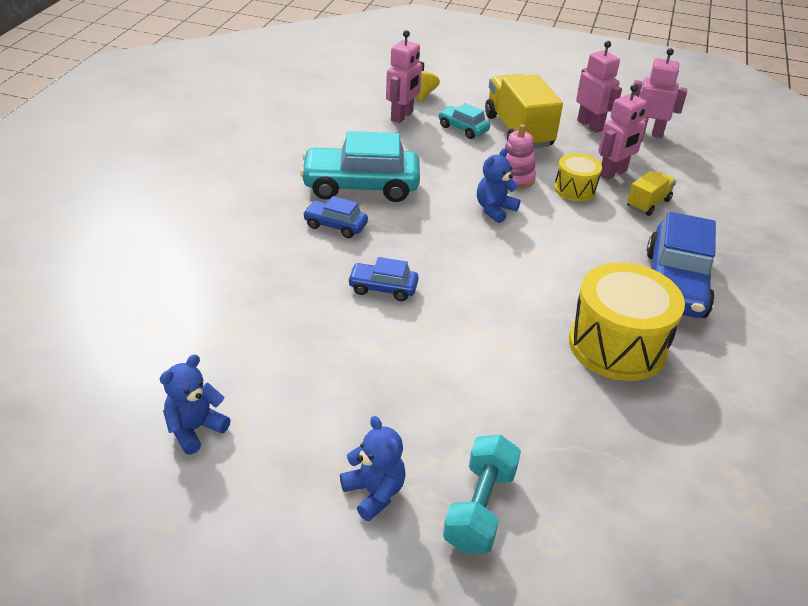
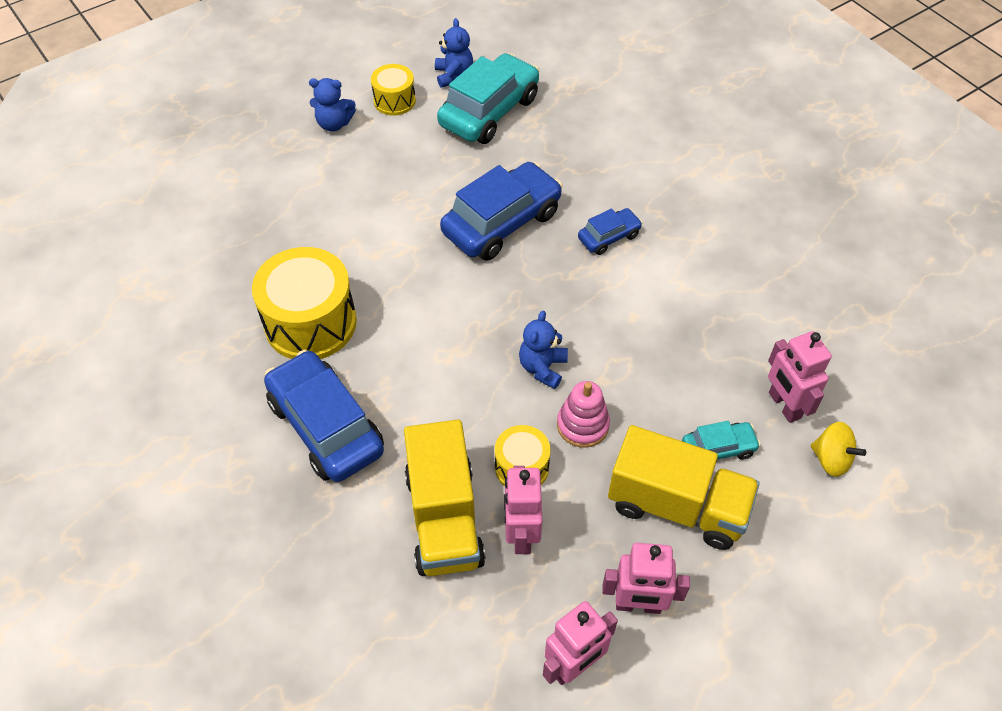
camera: 130 degrees right, 15 degrees up
(285, 459) = (394, 101): none -> yellow drum
(360, 186) = (659, 287): turquoise car -> turquoise car (489, 111)
(383, 288) = (501, 222): blue car -> blue car, size x1.99
(480, 508) = (277, 159): turquoise dumbbell -> none
(494, 210) = (542, 367): blue teddy bear -> blue teddy bear turned 150 degrees counterclockwise
(648, 203) = (444, 518): yellow truck -> yellow truck, size x1.93

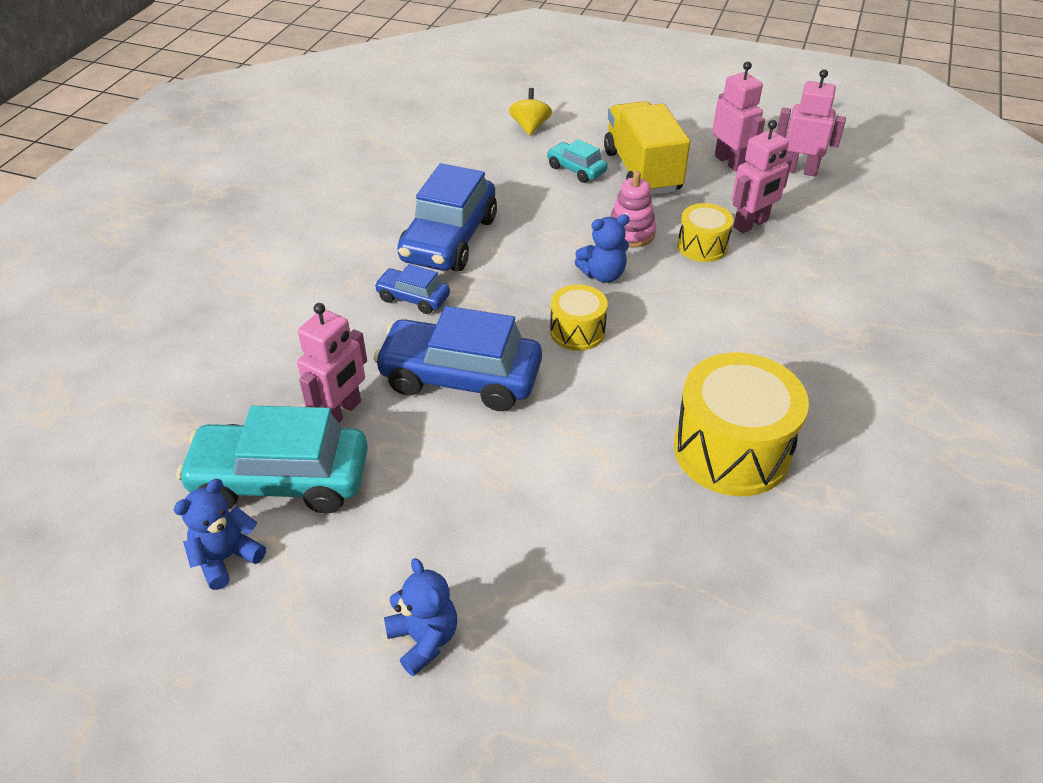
camera: 125 degrees left, 10 degrees down
(326, 426) = (811, 369): blue car -> blue car (449, 239)
(394, 101) = (325, 596): yellow drum -> yellow drum (577, 331)
(444, 518) = (789, 263): yellow truck -> none
(784, 405) = (506, 155): pink robot -> pink robot (341, 412)

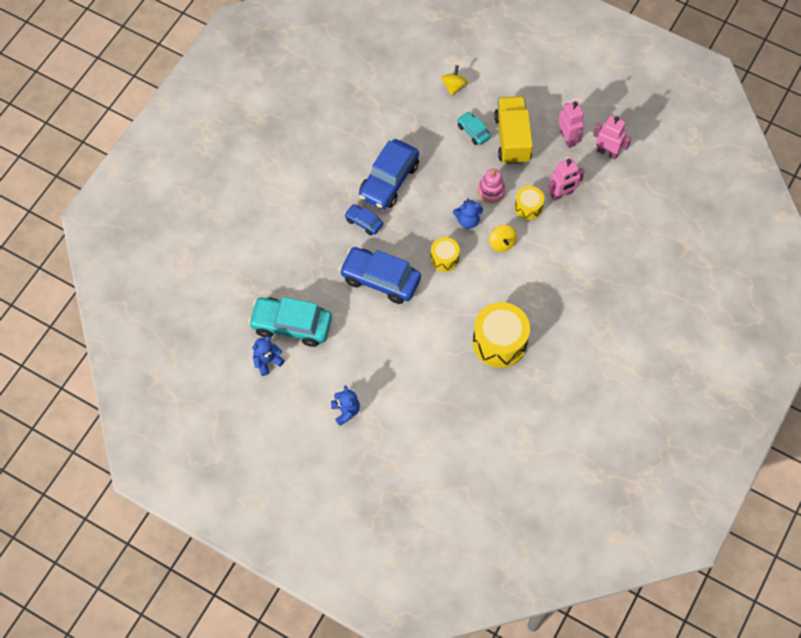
camera: 10 degrees right, 20 degrees up
(341, 412) = (321, 291): pink robot -> none
(675, 297) = (502, 243): none -> yellow spinning top

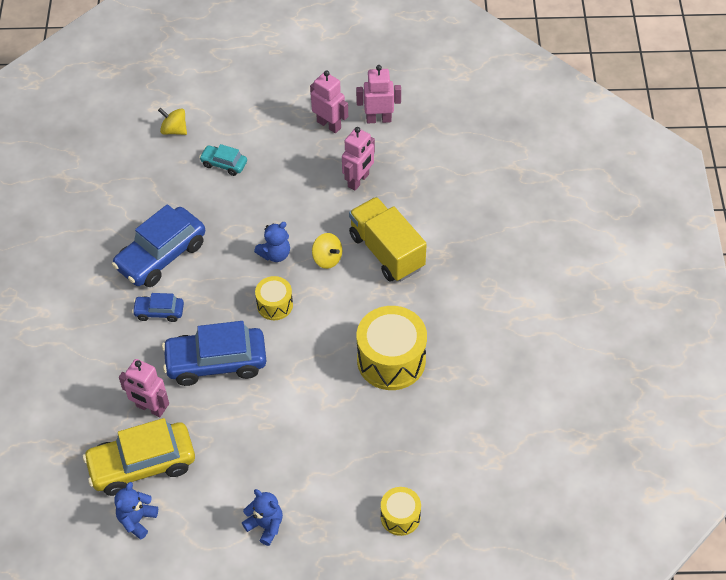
camera: 30 degrees left, 10 degrees down
(291, 325) = (142, 465): turquoise car -> yellow car
(318, 289) = (150, 408): none -> pink robot
(389, 180) = (161, 256): blue car -> blue car turned 45 degrees clockwise
(454, 86) = (174, 130): yellow spinning top -> yellow spinning top turned 45 degrees counterclockwise
(491, 191) = (281, 212): pink stacking toy -> none
(512, 139) = (270, 152): yellow truck -> yellow truck (386, 251)
(528, 207) = (332, 210): yellow drum -> yellow drum (400, 517)

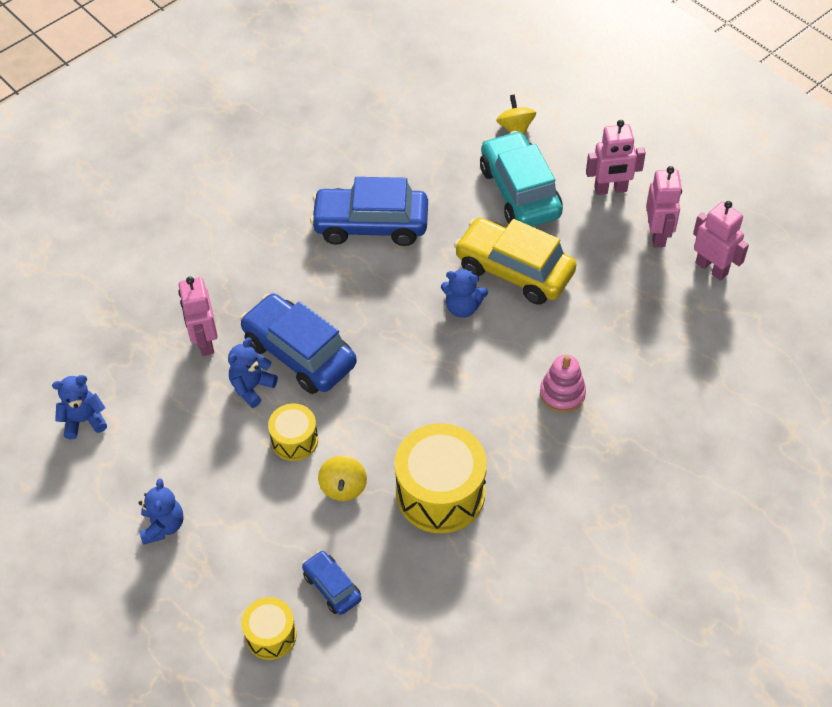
camera: 50 degrees right, 0 degrees up
(142, 465) = (142, 380): yellow car -> yellow car (514, 270)
(159, 312) = (310, 270): blue car -> blue car (332, 587)
(214, 406) = (252, 387): none -> blue teddy bear
(224, 164) = (520, 192): turquoise car -> turquoise car, size x1.99
(275, 305) = (406, 350): yellow drum -> yellow drum (294, 440)
(327, 259) = (501, 351): yellow spinning top -> yellow spinning top (343, 487)
(358, 180) = (620, 307): pink robot -> pink robot (610, 189)
(386, 251) = (562, 394): yellow truck -> pink stacking toy

